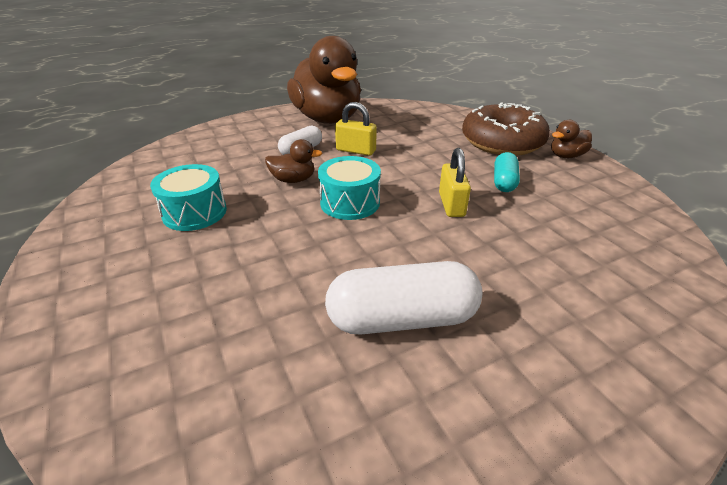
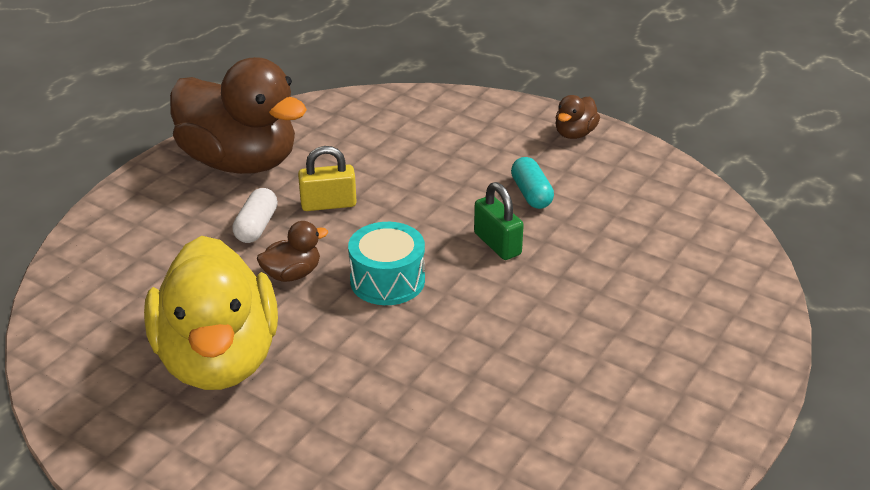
camera: 30 degrees left, 0 degrees up
(194, 212) = (218, 359): turquoise drum -> yellow duck
(402, 318) = (538, 380): white capsule -> none
(451, 205) = (497, 244): yellow padlock -> green padlock
(502, 142) = (493, 133): brown donut -> none

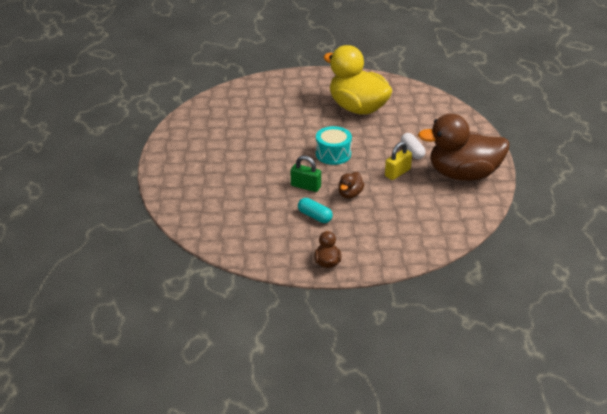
camera: 145 degrees right, 0 degrees up
(292, 274) = (372, 141): brown duck -> brown duck (350, 194)

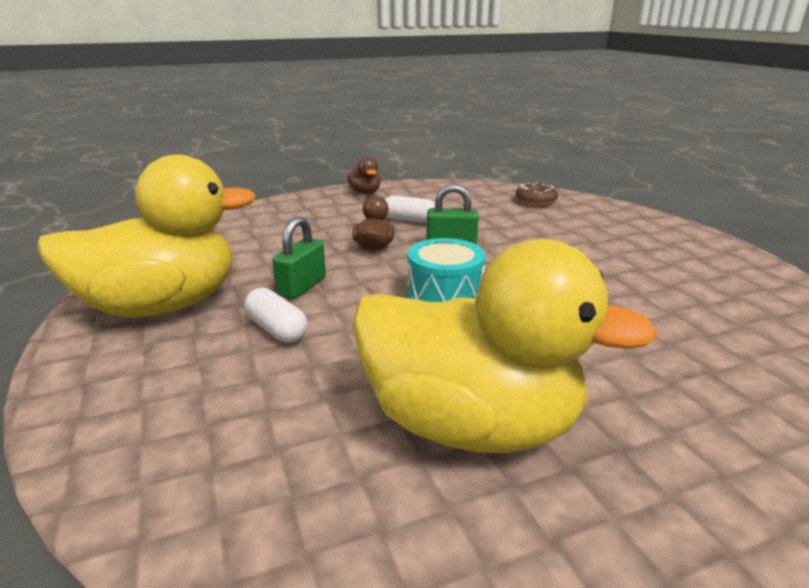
camera: 160 degrees right, 10 degrees down
(210, 220) = (535, 201): none -> brown donut
(315, 216) = (409, 220): turquoise capsule -> white capsule
(397, 173) = (302, 286): yellow padlock -> green padlock
(463, 174) = (162, 306): brown duck -> yellow duck

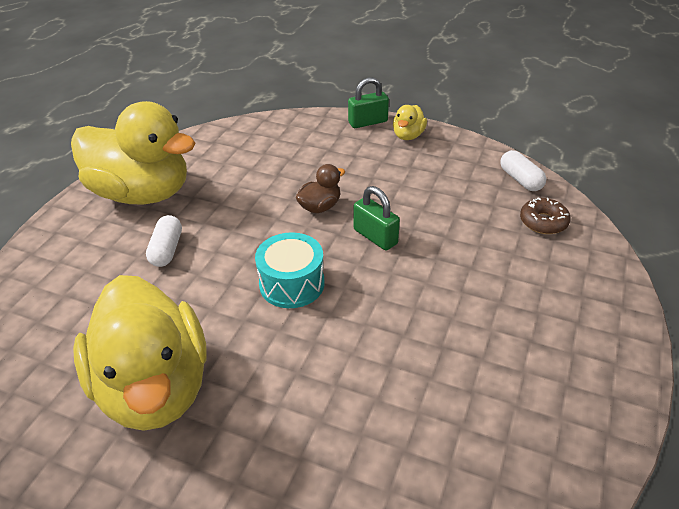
camera: 45 degrees right, 15 degrees up
(302, 286) = (225, 221): green padlock -> green padlock (368, 122)
(365, 192) = (408, 136): brown duck -> yellow duck
(409, 220) = (390, 189): white capsule -> white capsule (520, 180)

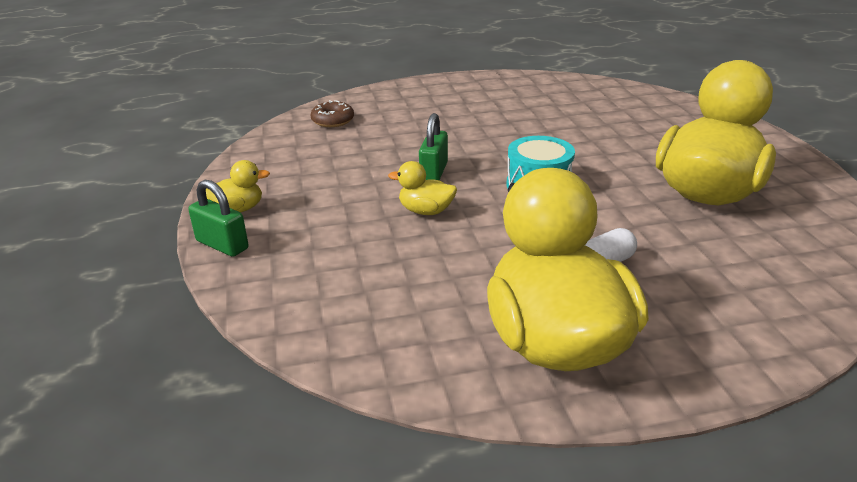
camera: 125 degrees left, 10 degrees down
(320, 207) = (426, 211): brown duck -> yellow duck
(520, 180) = (277, 139): white capsule -> none

